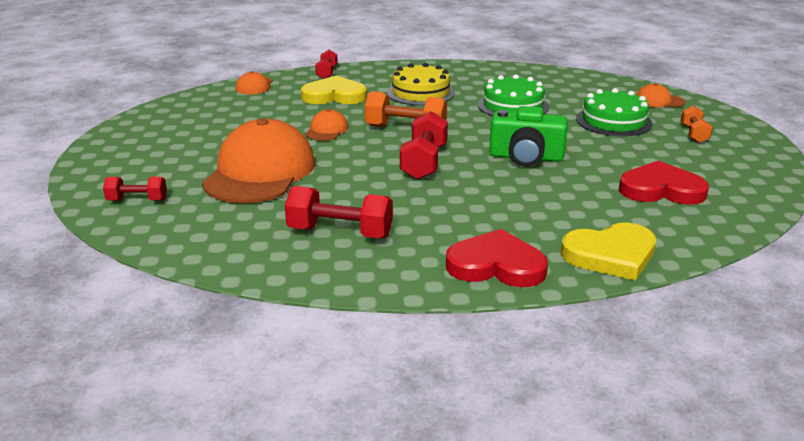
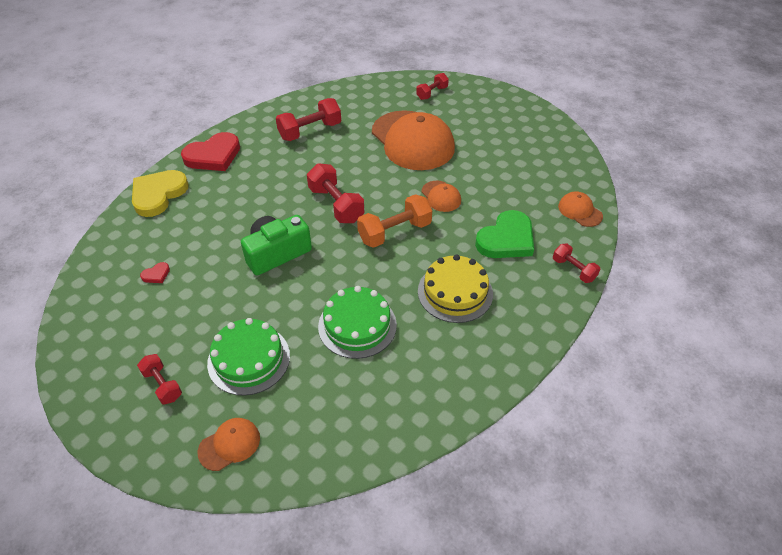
camera: 135 degrees right, 20 degrees up
(334, 96) = (506, 239): yellow heart -> green heart
(661, 189) = (156, 274): red heart -> red heart, size x0.41
(694, 134) = (162, 385): orange dumbbell -> red dumbbell

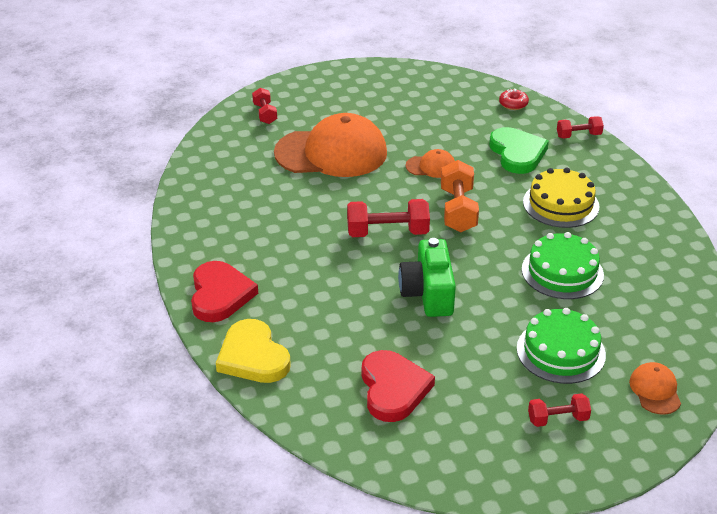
camera: 60 degrees left, 10 degrees down
(156, 274) = (393, 389): red heart -> red heart, size x2.42
(310, 131) = (247, 212): red dumbbell -> none
(580, 211) = (513, 104): orange cap -> red donut

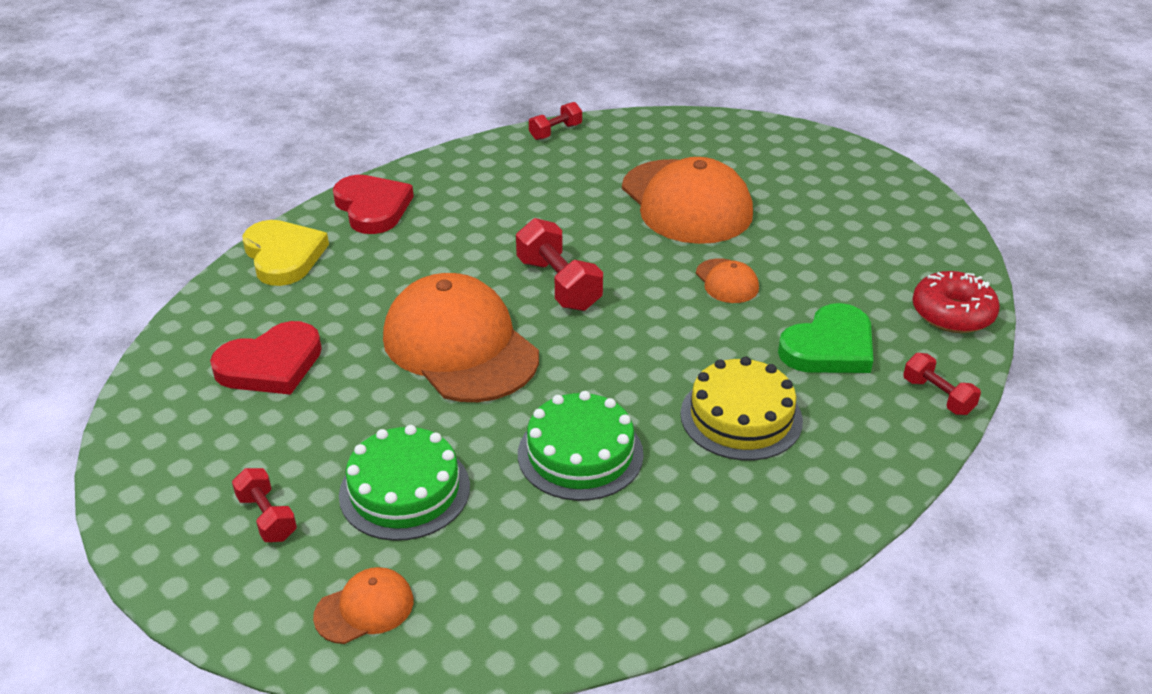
camera: 65 degrees right, 0 degrees up
(220, 295) = (372, 208): red heart -> red heart turned 90 degrees counterclockwise
(253, 356) = (283, 256): yellow heart -> yellow heart turned 120 degrees clockwise
(265, 114) = (721, 138): red dumbbell -> red dumbbell (555, 132)
(428, 293) = (460, 346): green camera -> orange cap
(458, 210) = (649, 327): orange dumbbell -> none
(513, 104) = (952, 314): red donut -> red donut, size x1.73

